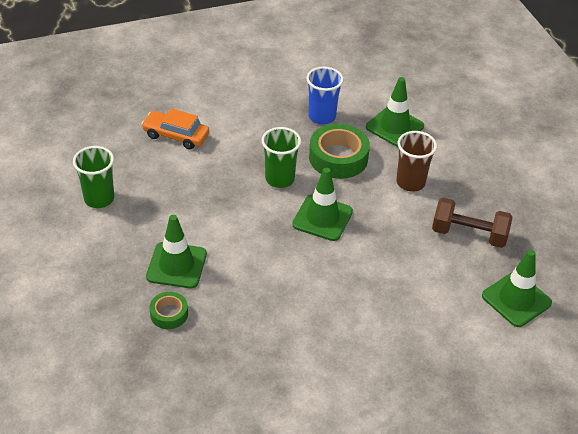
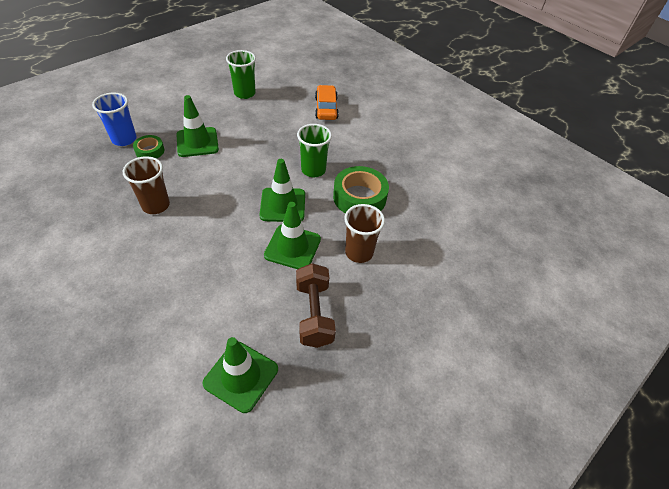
camera: 65 degrees right, 5 degrees up
(273, 323) = (156, 205): none -> brown cup
(322, 117) = (402, 175): blue cup -> blue cup (124, 139)
(394, 127) = (424, 224): green traffic cone -> green traffic cone (292, 247)

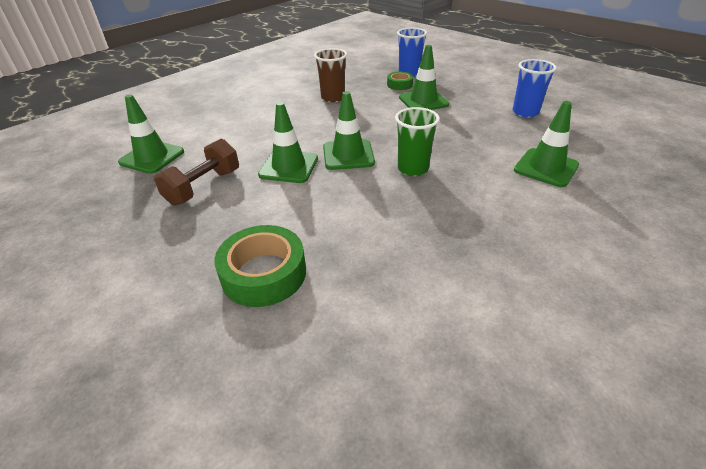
camera: 90 degrees right, 10 degrees down
(244, 93) = (525, 112): green cup -> blue cup
(314, 314) = (203, 187): brown dumbbell -> brown dumbbell turned 45 degrees counterclockwise
(326, 108) = (546, 168): orange car -> green traffic cone
(359, 197) = (376, 206): green tape -> green tape (264, 273)
(359, 252) = (282, 211): brown cup -> none

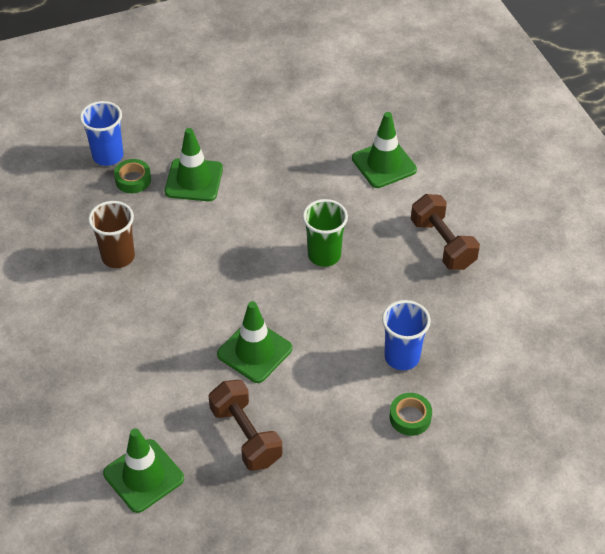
camera: 65 degrees left, 10 degrees up
(264, 273) = (410, 417): green tape -> green tape, size x0.55
(348, 155) = (265, 294): green traffic cone -> none
(498, 229) = (442, 244): none -> brown dumbbell
(525, 112) = (281, 116): blue cup -> blue cup (402, 357)

